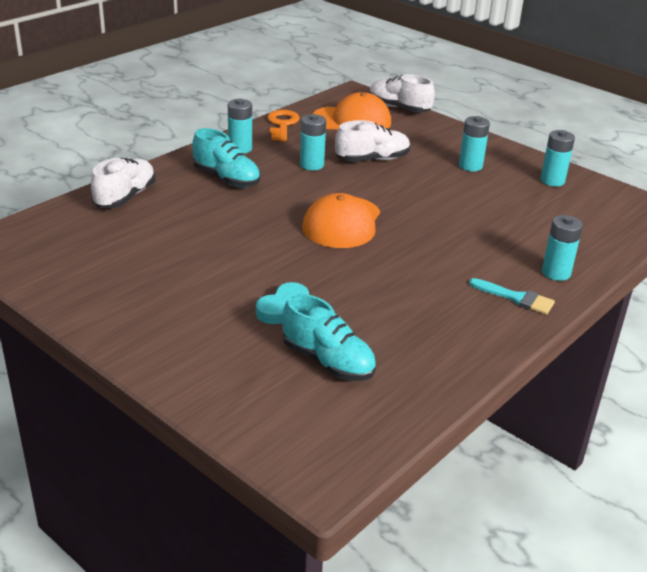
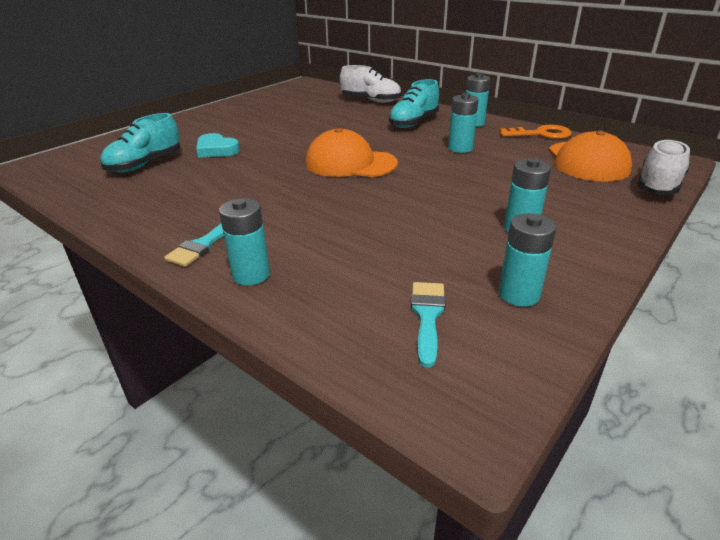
camera: 90 degrees right, 0 degrees up
(372, 159) = (493, 173): white shoe -> none
(583, 211) = (427, 316): none -> turquoise brush

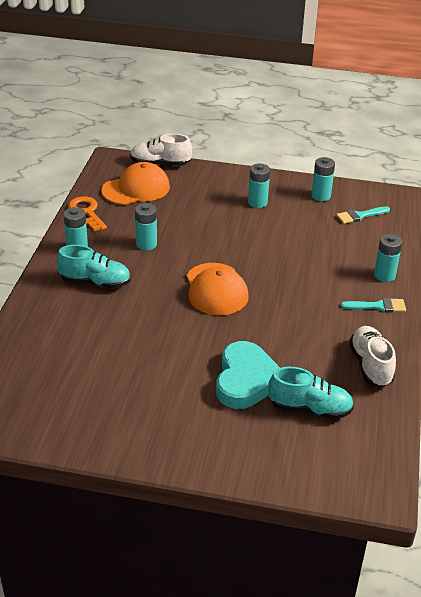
camera: 120 degrees left, 5 degrees up
(216, 150) = (246, 380): turquoise heart -> turquoise heart, size x1.64
(371, 101) = (33, 331): white shoe -> white shoe (370, 365)

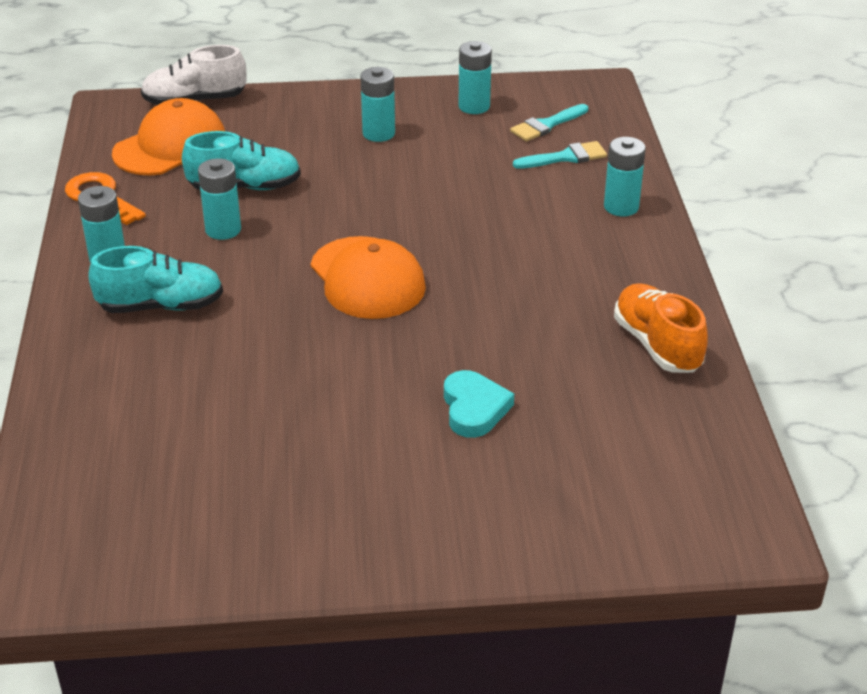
camera: 15 degrees left, 0 degrees up
(246, 380) = (474, 408): turquoise heart -> turquoise heart, size x0.61
(310, 408) = (592, 430): turquoise shoe -> turquoise shoe (245, 187)
(370, 365) = (657, 345): white shoe -> orange shoe
(378, 306) = (631, 254): turquoise brush -> turquoise brush (565, 157)

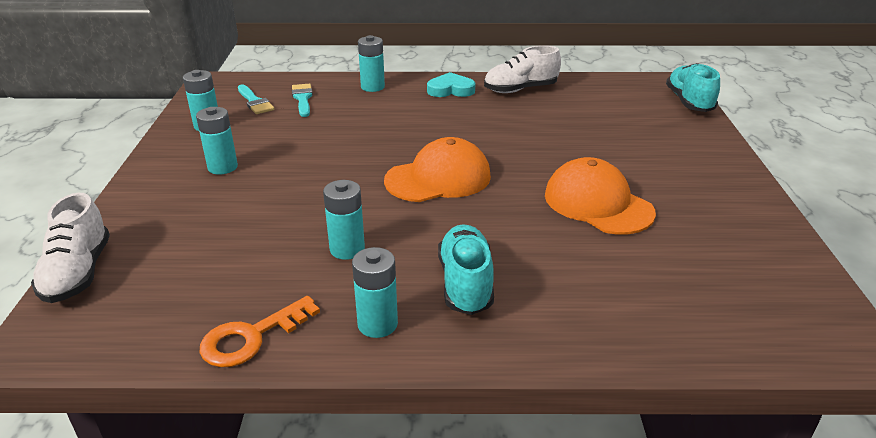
camera: 85 degrees left, 5 degrees down
(170, 146) = (168, 288): orange cap -> orange cap (598, 203)
(245, 187) = (277, 237): turquoise shoe -> turquoise shoe (689, 102)
(474, 408) = (588, 145): turquoise heart -> turquoise heart (451, 90)
(657, 345) = (520, 89): orange shoe -> white shoe

